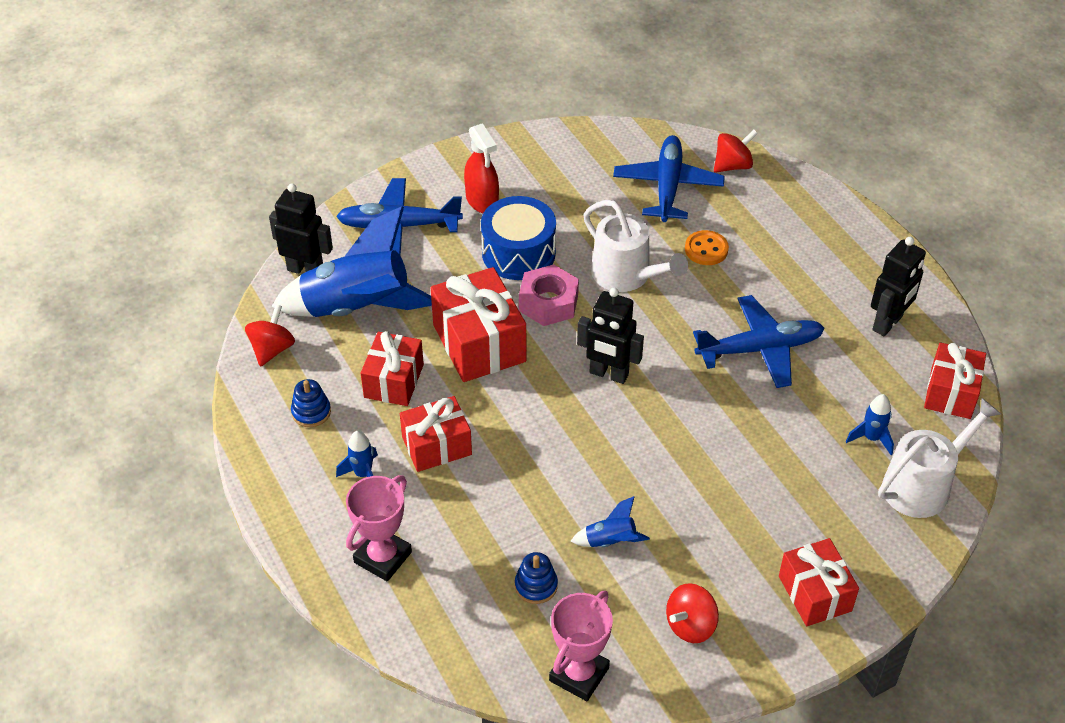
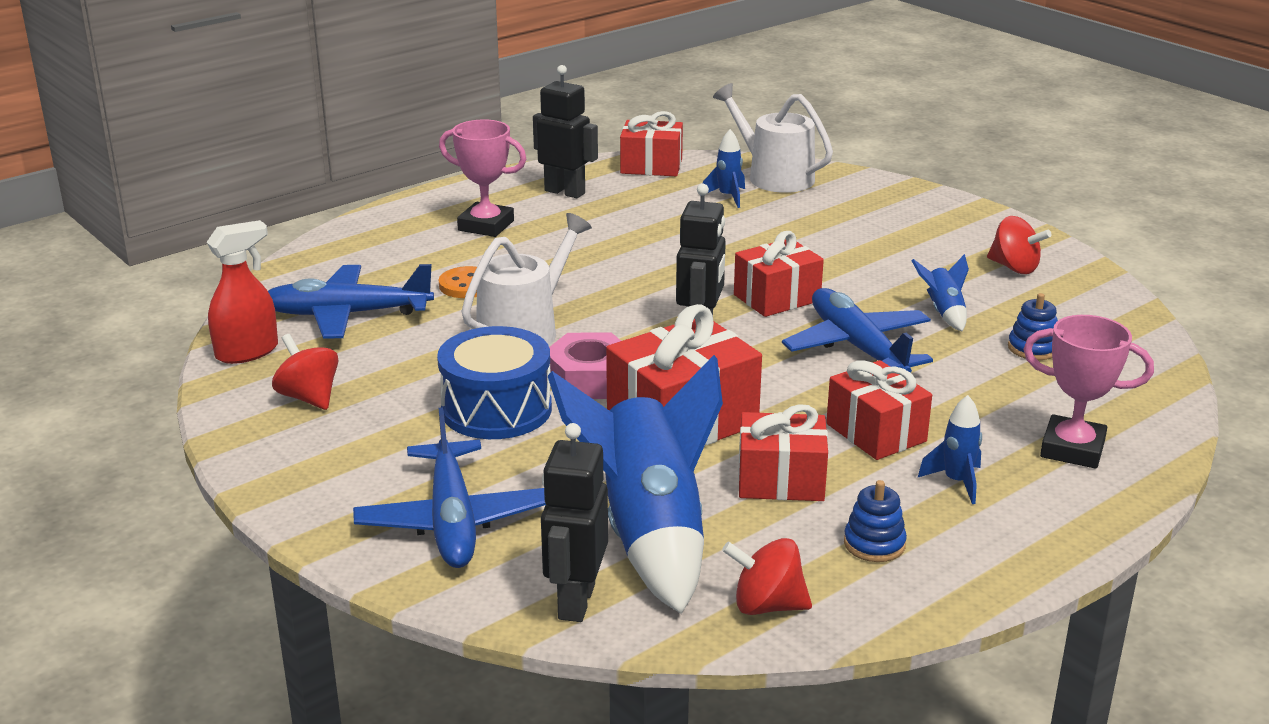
camera: 100 degrees left, 20 degrees down
(482, 201) = (385, 450): red spray bottle -> red spray bottle (247, 352)
(579, 674) = (1119, 317): pink trophy -> pink trophy (486, 226)
(732, 165) = (305, 276): red spinning top -> red spinning top (309, 397)
(759, 349) = (625, 250): blue plane -> blue plane (857, 347)
(815, 593) = (932, 216): red gift -> red gift (777, 298)

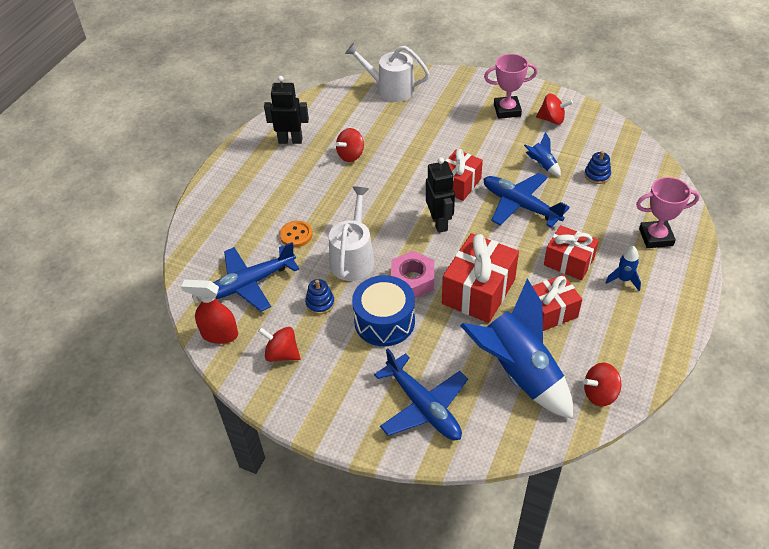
camera: 25 degrees left, 20 degrees up
(247, 352) = (219, 334): red spray bottle -> red spray bottle turned 105 degrees counterclockwise
(486, 226) = (268, 184): pink trophy -> pink trophy (507, 110)
(575, 601) = (518, 431): black robot -> none
(638, 227) = (351, 155): none -> red spinning top
(651, 166) = (320, 102): red gift -> none
(727, 197) = (379, 114): blue rocket -> none
(874, 544) = (616, 335): blue stacking toy -> blue stacking toy (320, 303)

